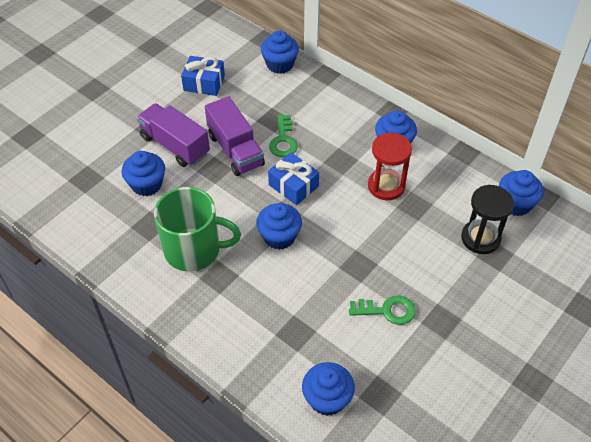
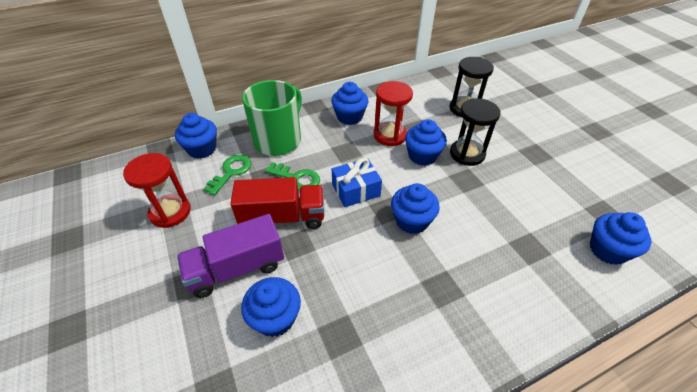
camera: 65 degrees left, 5 degrees down
(194, 250) = (397, 300): green mug -> green mug (278, 140)
(204, 83) = (170, 212): blue gift -> red hourglass
(235, 150) = (283, 217): purple truck -> red truck
(387, 310) = (519, 179): green key -> green key (231, 172)
(399, 258) = (467, 154): none -> black hourglass
(515, 204) = (440, 84): blue cupcake -> blue cupcake (422, 156)

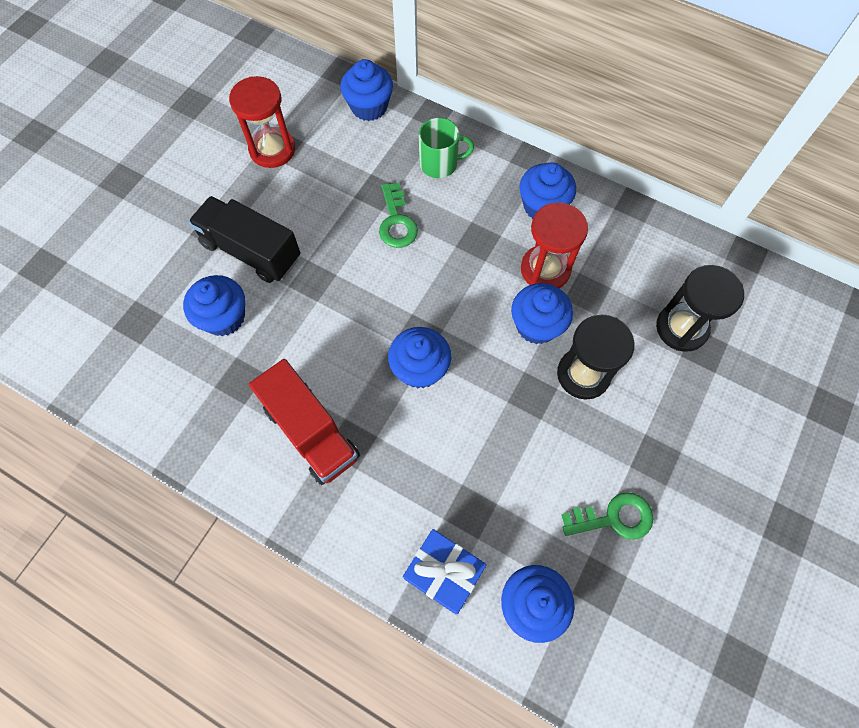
camera: 55 degrees right, 20 degrees up
(231, 172) = (358, 157): green key -> green key (614, 518)
(237, 268) = (251, 251): purple truck -> black truck
(278, 140) = (439, 164): green mug -> green mug, size x0.57
(283, 217) = (335, 246): red truck -> red truck (311, 432)
(356, 190) = (423, 288): blue gift -> blue gift (444, 572)

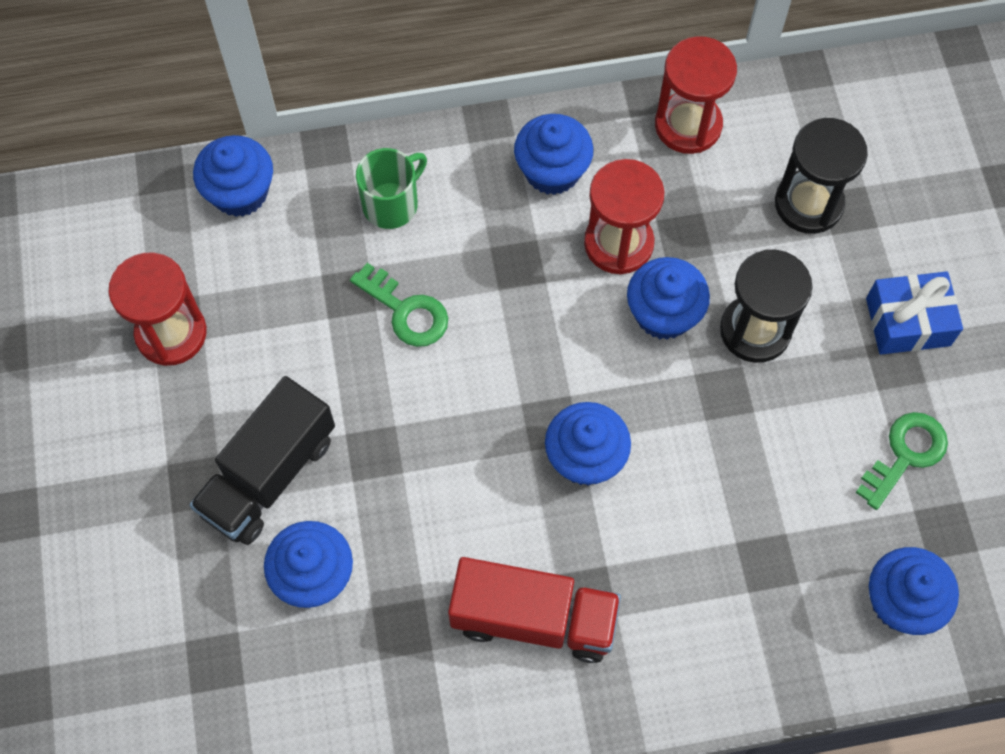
camera: 40 degrees left, 0 degrees up
(251, 251) = (269, 475): black truck -> black truck turned 45 degrees counterclockwise
(444, 572) = (796, 643): blue gift -> blue gift (908, 322)
(645, 235) = (688, 125): none -> red hourglass

